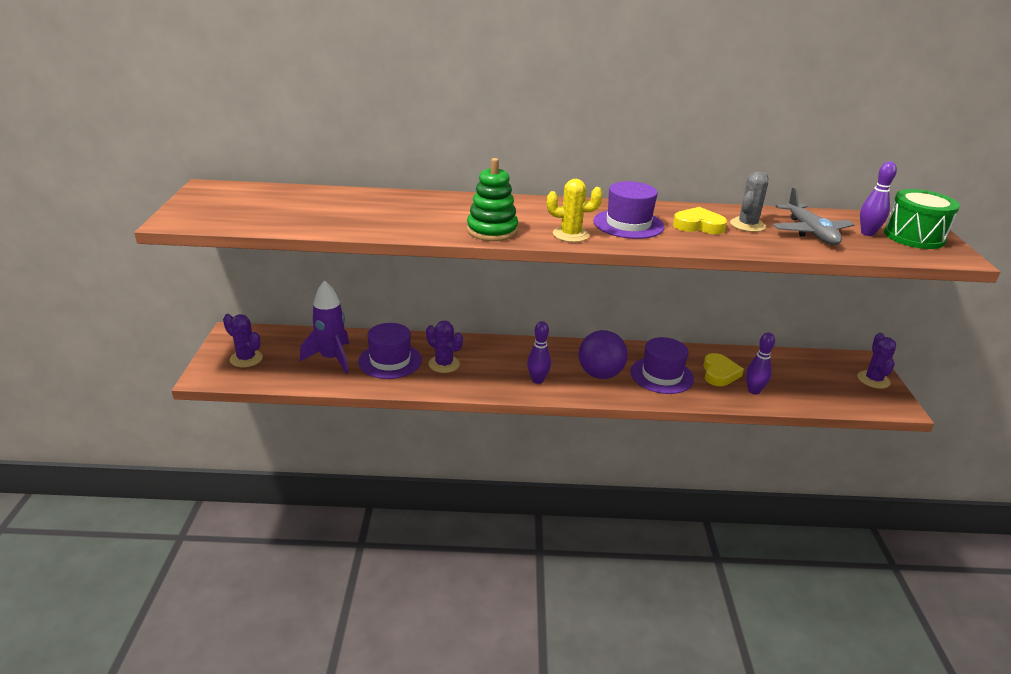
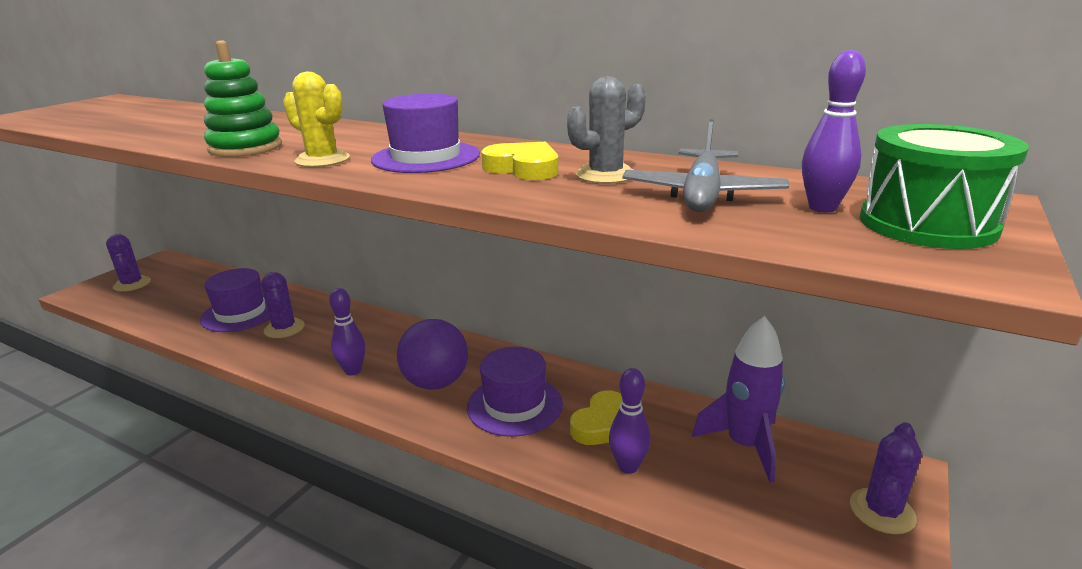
camera: 30 degrees right, 5 degrees down
(331, 359) = (196, 299): purple rocket -> purple rocket (745, 445)

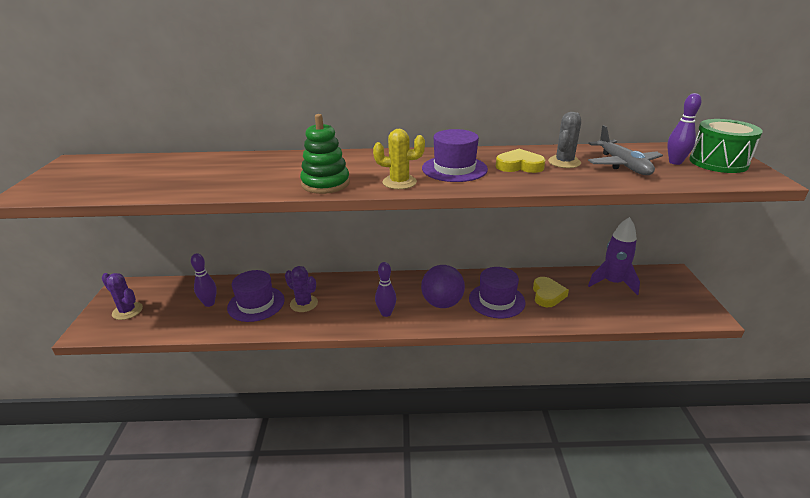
camera: 30 degrees left, 5 degrees up
(628, 466) = (579, 309): purple bowling pin -> purple bowling pin (209, 303)
(882, 511) = (683, 291): purple cactus -> none

